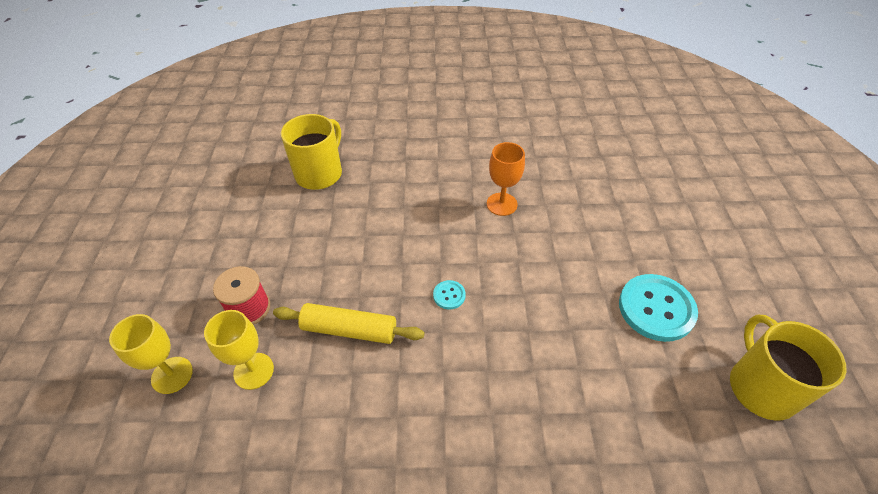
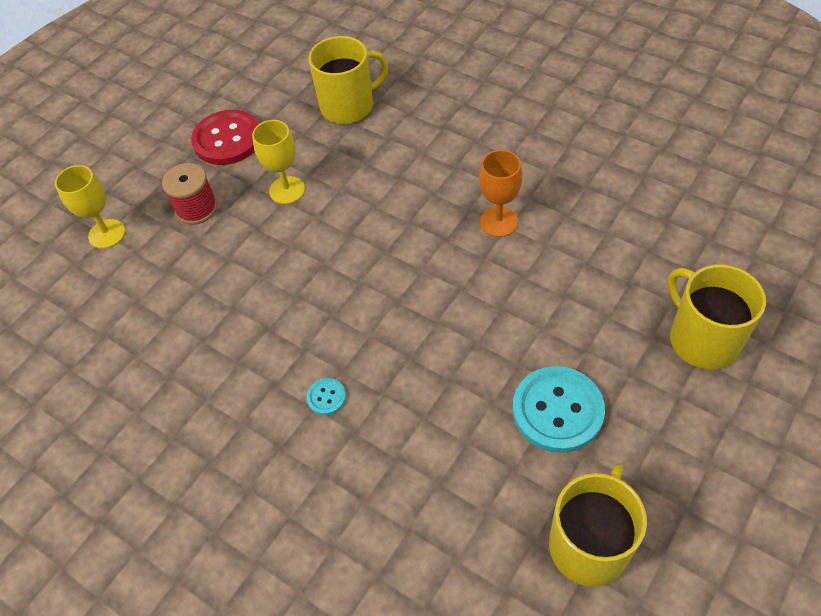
camera: 40 degrees right, 5 degrees up
(233, 240) = (227, 139): none -> red button
(253, 371) = (163, 263): yellow goblet -> yellow goblet (287, 190)
(349, 330) = (258, 270): yellow rolling pin -> none
(449, 295) = (366, 286): turquoise button -> turquoise button (326, 397)
(688, 216) = (702, 339): none -> yellow mug

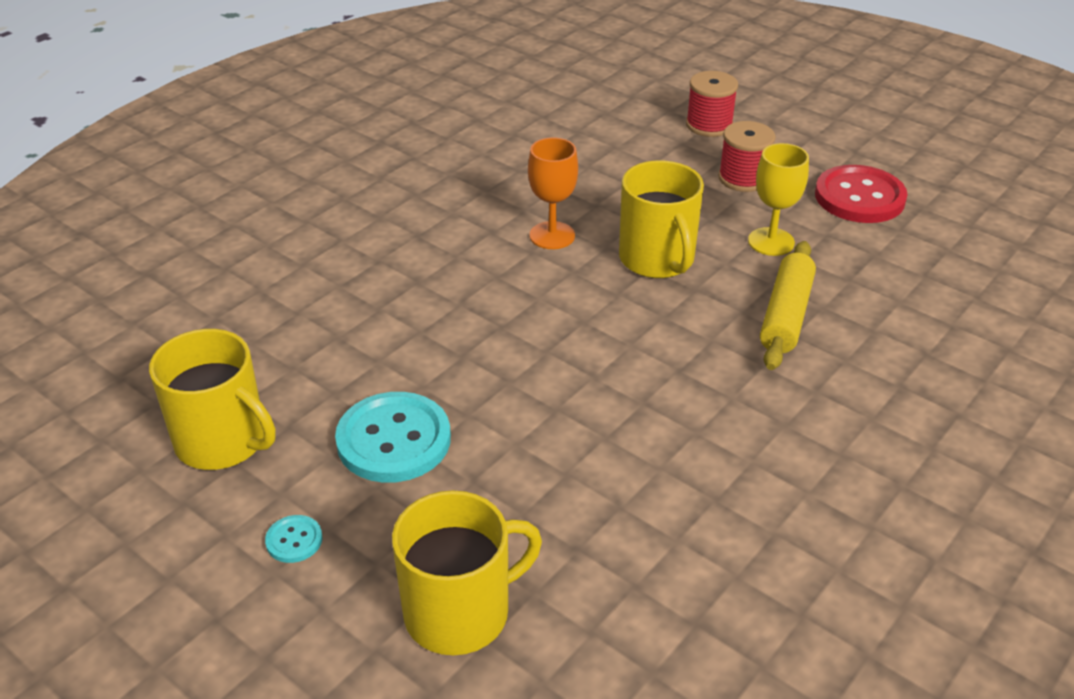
camera: 90 degrees right, 15 degrees down
(107, 234) = (709, 125): yellow goblet -> red spool
(326, 397) = (466, 264): turquoise button -> turquoise button (294, 540)
(349, 106) = (935, 296): yellow mug -> yellow mug (657, 259)
(377, 181) = (786, 315): none -> yellow rolling pin
(498, 222) = (705, 423): orange goblet -> orange goblet (552, 235)

